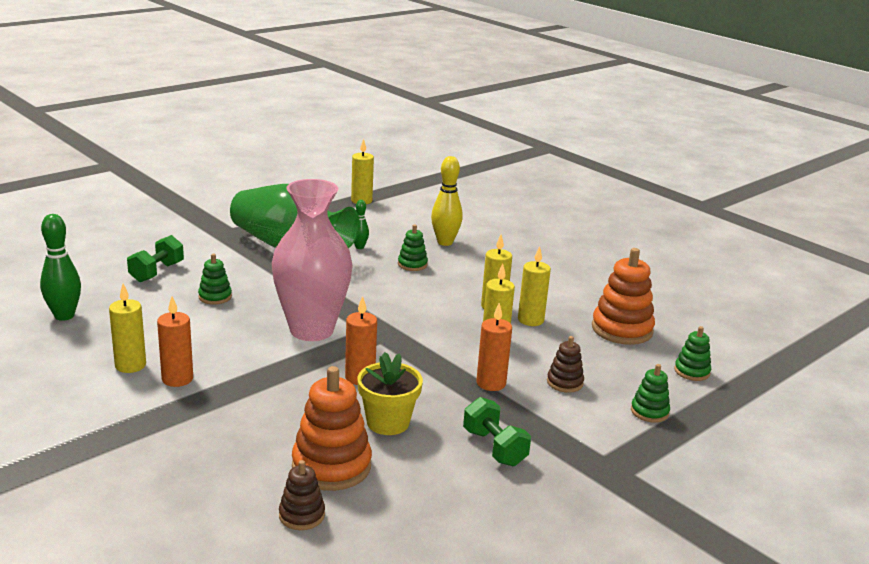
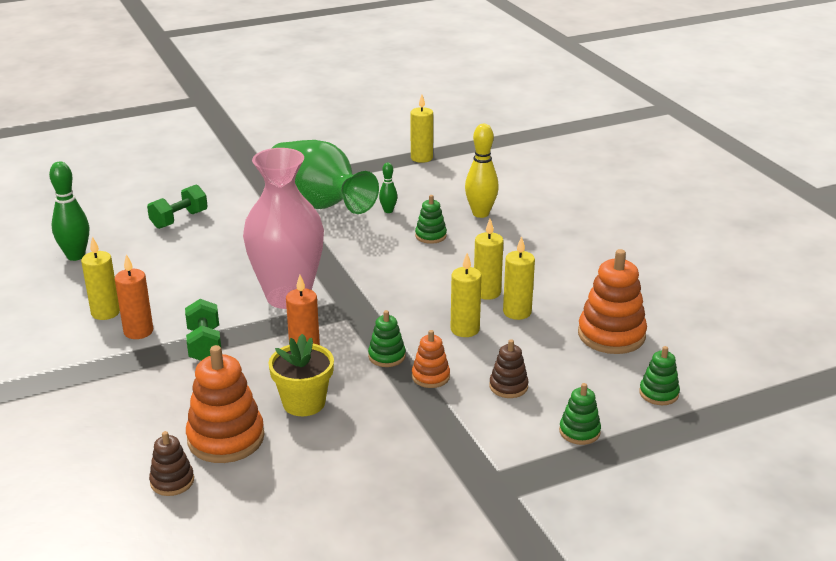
camera: 20 degrees right, 5 degrees up
(215, 297) = (218, 251): green stacking toy -> green stacking toy (387, 356)
(491, 383) = (430, 376): orange candle -> orange stacking toy
(494, 448) = (391, 445): green dumbbell -> green dumbbell (204, 345)

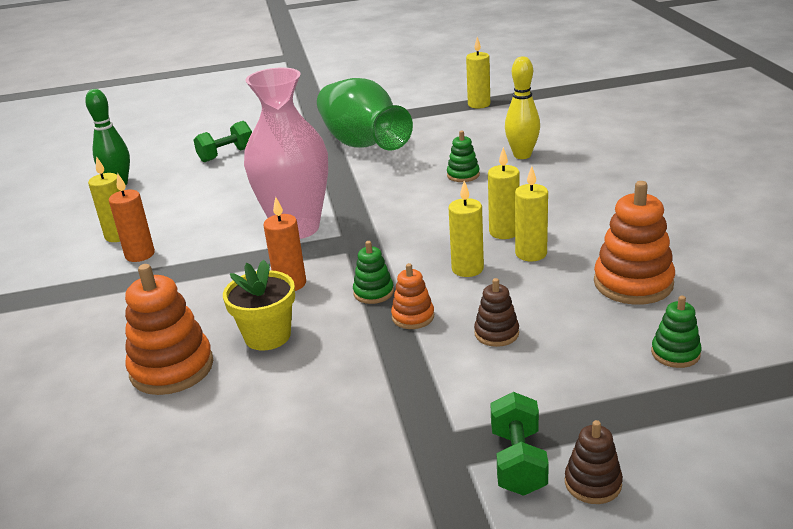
camera: 15 degrees right, 0 degrees up
(172, 481) = (96, 410): brown stacking toy -> brown stacking toy (593, 483)
(204, 345) = (195, 271): green dumbbell -> green dumbbell (518, 461)
(388, 211) = (428, 151): green bowling pin -> none
(579, 431) = (565, 392): green stacking toy -> none

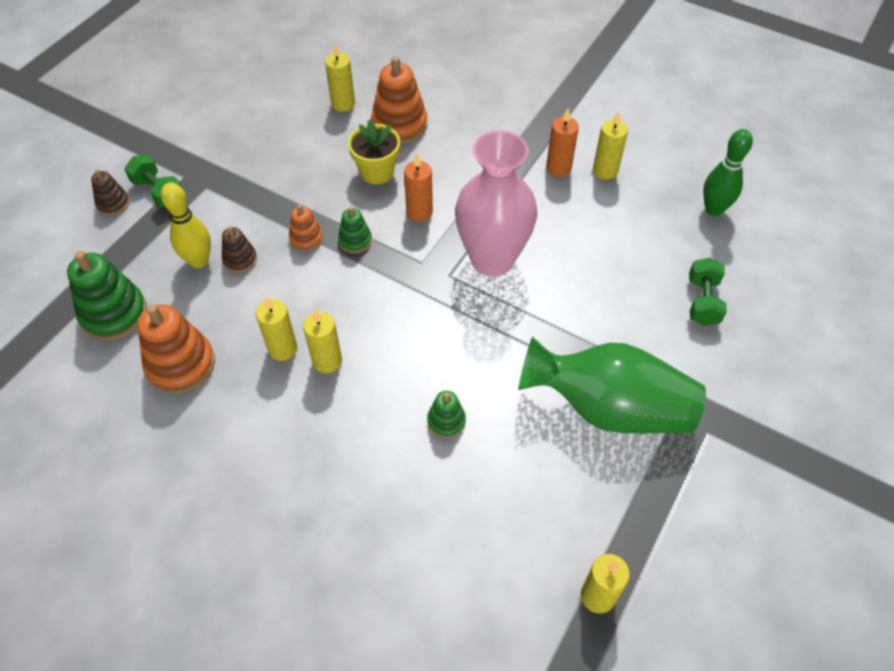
camera: 130 degrees right, 25 degrees up
(467, 269) = (314, 302): yellow candle -> yellow candle (343, 104)
(522, 155) = (425, 500): yellow bowling pin -> yellow bowling pin (199, 261)
(675, 353) = (114, 314): green stacking toy -> green stacking toy, size x1.85

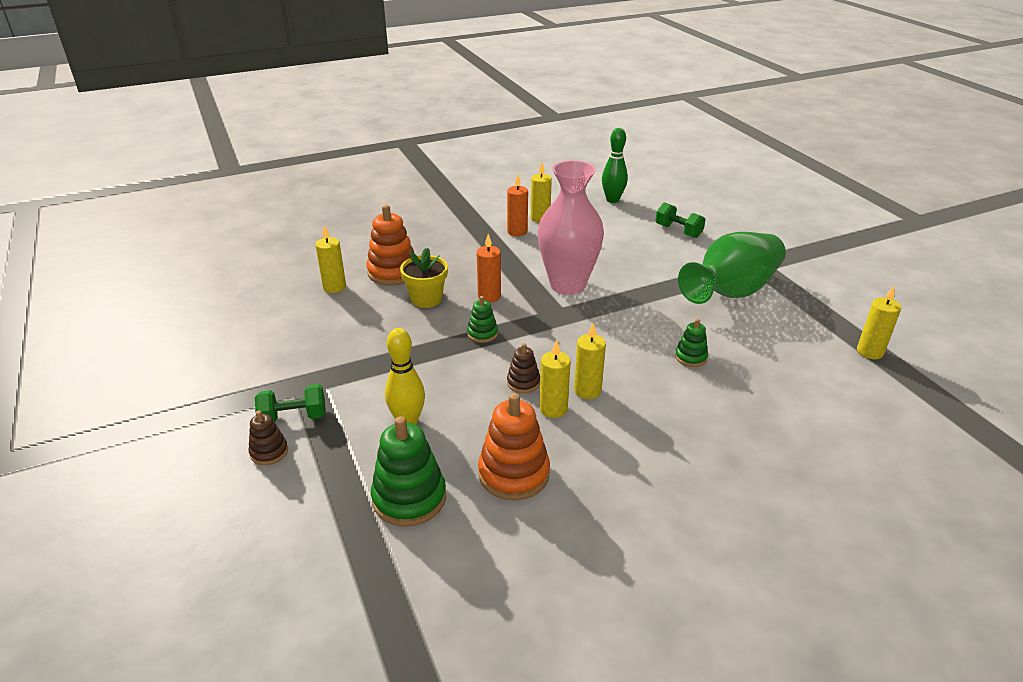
camera: 55 degrees left, 20 degrees down
(240, 259) = (433, 398): brown stacking toy -> brown stacking toy (523, 382)
(306, 238) = (452, 356): orange stacking toy -> none

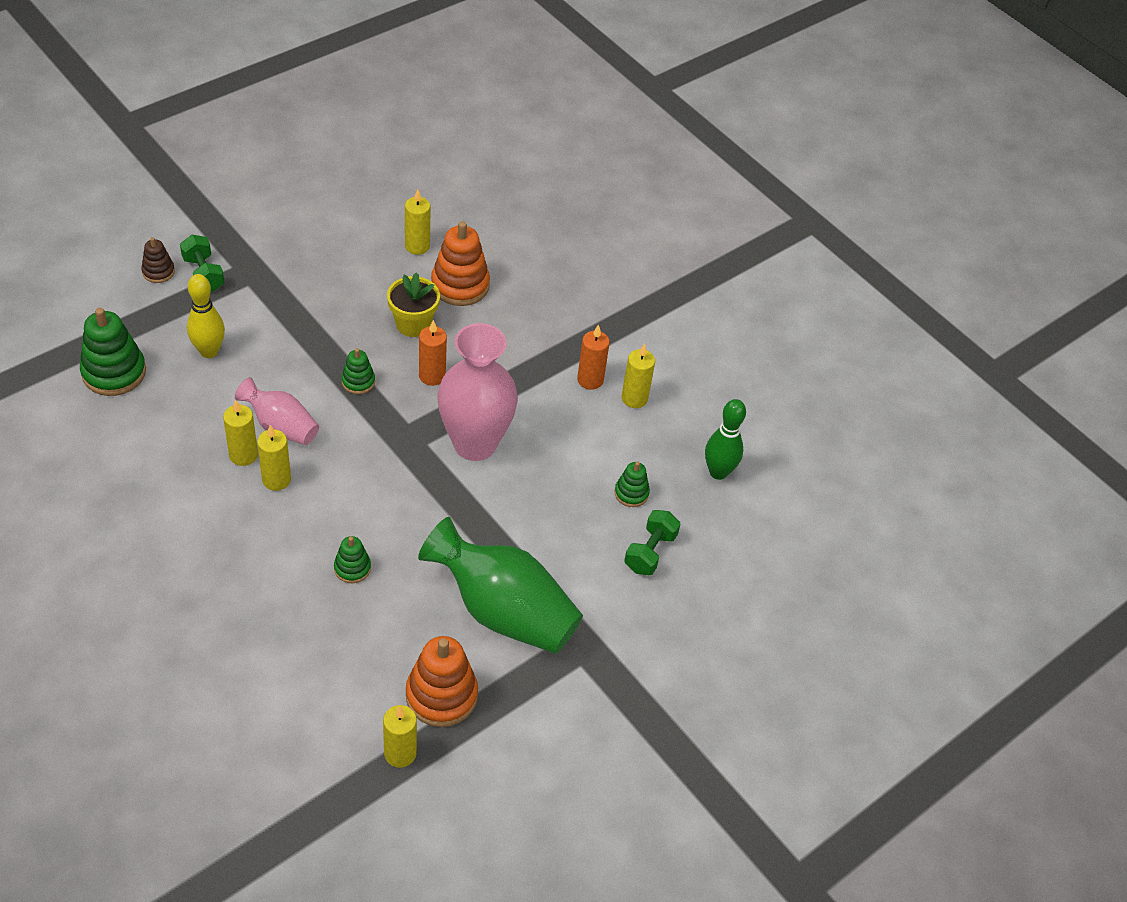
camera: 70 degrees right, 15 degrees up
(514, 474) = (150, 437): orange stacking toy -> orange stacking toy (441, 695)
(523, 382) = (281, 426): brown stacking toy -> pink vase
(626, 230) = (631, 493): none -> green stacking toy

